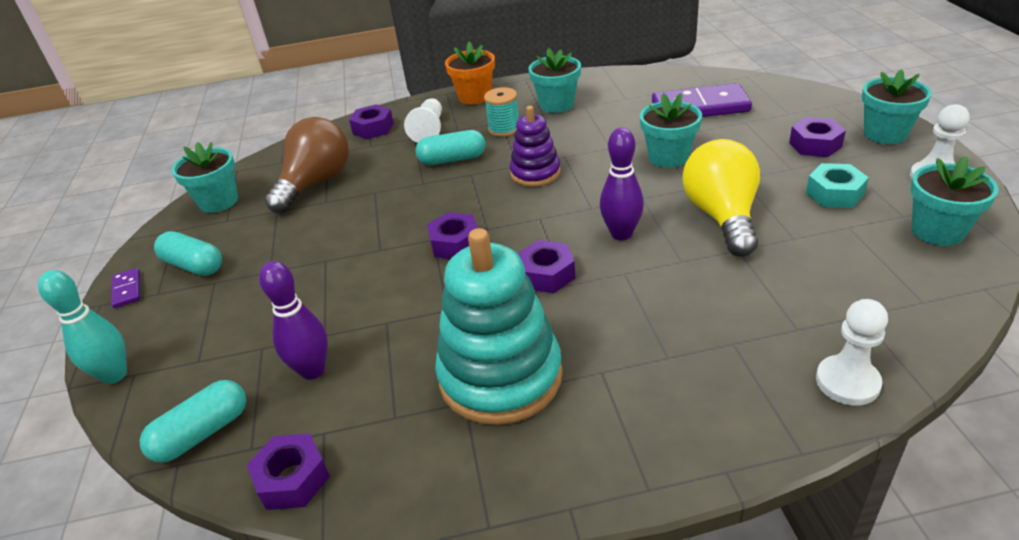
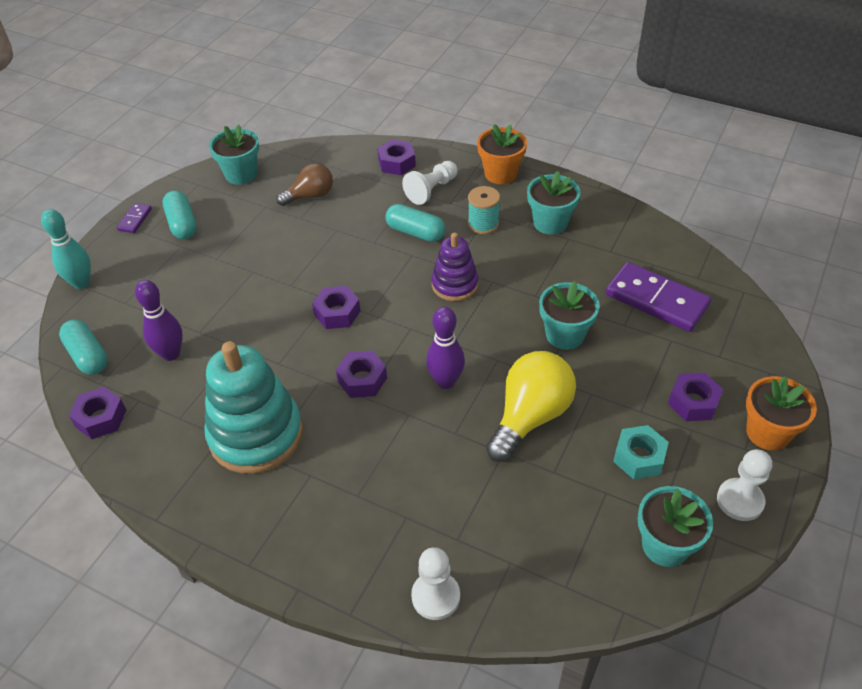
camera: 35 degrees right, 10 degrees up
(202, 433) = (87, 356): turquoise capsule -> turquoise capsule turned 60 degrees clockwise
(316, 183) = (310, 196): brown light bulb -> brown light bulb, size x0.63
(885, 134) = (767, 432): turquoise flower pot -> orange flower pot

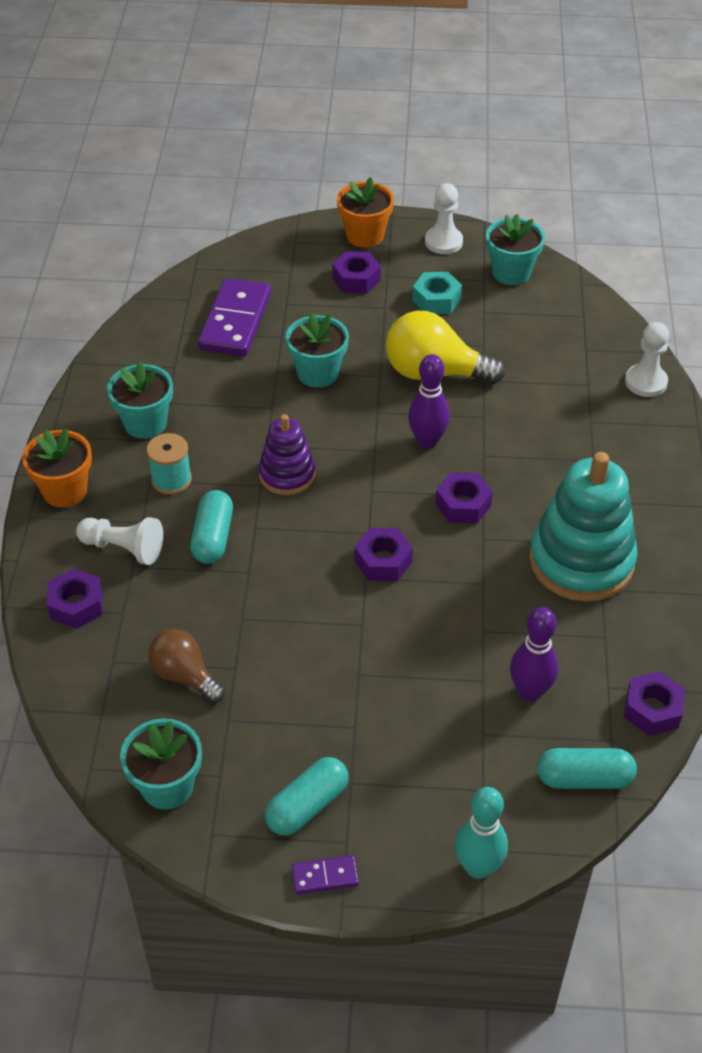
camera: 115 degrees left, 0 degrees up
(87, 356) = (584, 778): turquoise capsule -> turquoise capsule turned 60 degrees clockwise

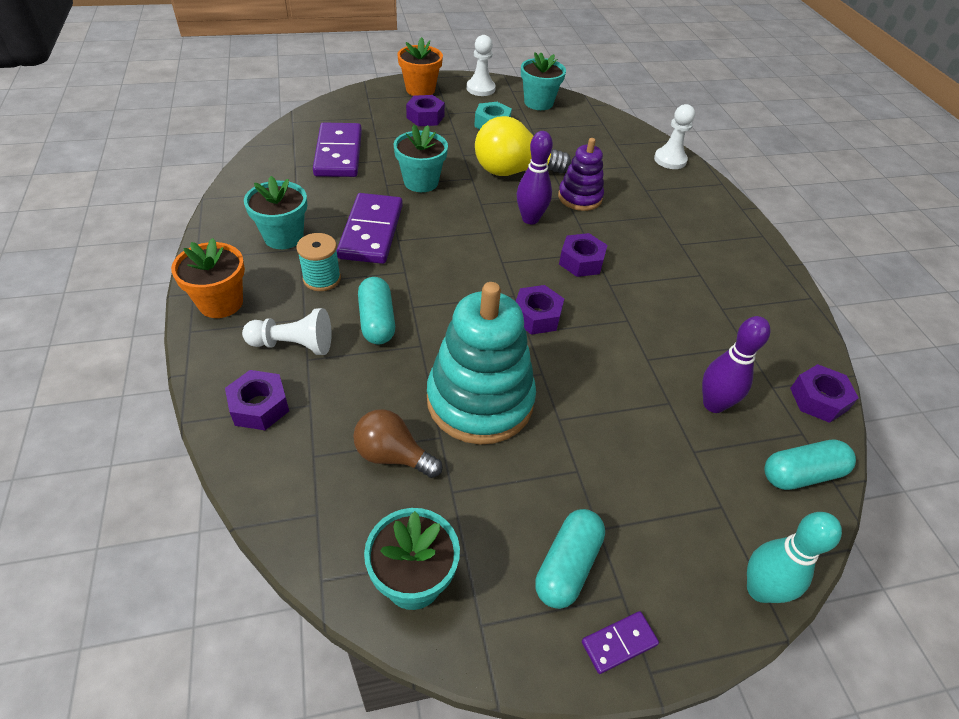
camera: 20 degrees left, 0 degrees up
(240, 431) = (371, 231): none -> purple domino
(287, 475) = (425, 260): purple stacking toy -> purple stacking toy (580, 197)
(581, 561) = (695, 290): turquoise stacking toy -> turquoise stacking toy (480, 400)

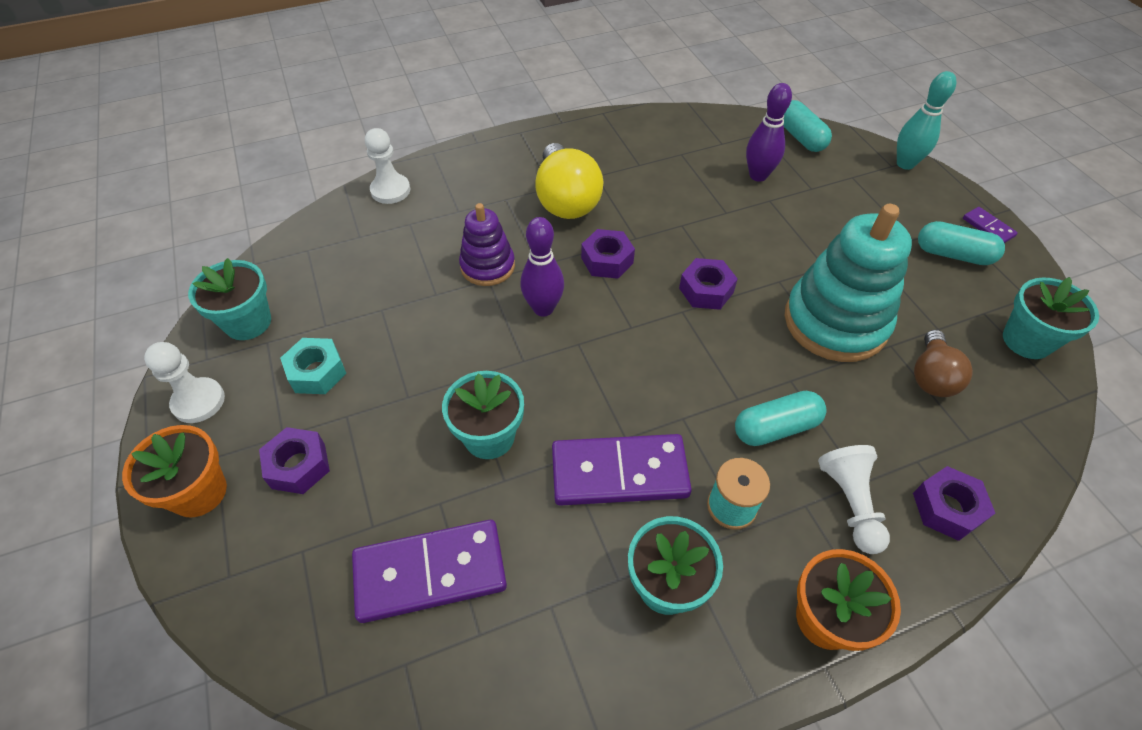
camera: 95 degrees left, 5 degrees up
(513, 171) = (442, 334): yellow light bulb -> yellow light bulb (566, 200)
(818, 399) = (723, 122): purple nut -> none

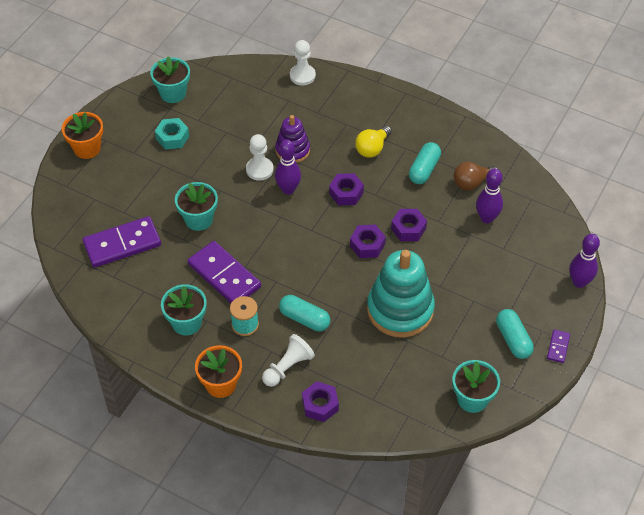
camera: 50 degrees right, 0 degrees up
(198, 401) = (122, 113): white pawn -> white pawn (259, 169)
(298, 466) = (126, 168): purple nut -> purple nut (408, 228)
(430, 573) = (122, 244): purple domino -> purple domino turned 60 degrees counterclockwise
(566, 200) = (372, 148): yellow light bulb -> yellow light bulb, size x0.63
(800, 137) = (548, 219): turquoise capsule -> turquoise capsule (424, 169)
(905, 164) = (579, 282): turquoise bowling pin -> purple bowling pin
(931, 376) = (401, 367): brown light bulb -> brown light bulb (472, 183)

